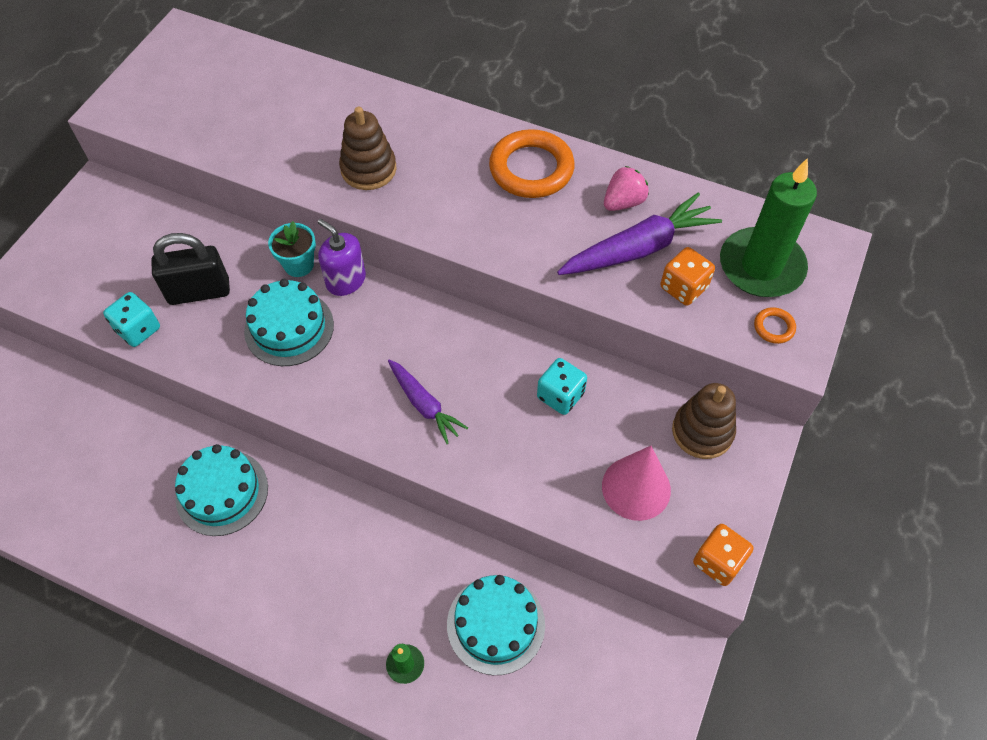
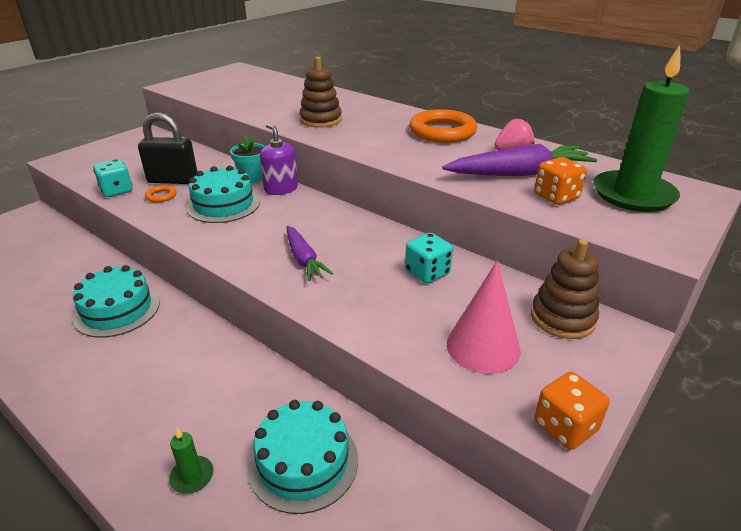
camera: 15 degrees right, 25 degrees down
(774, 327) = (644, 228): orange ring -> orange ring (161, 196)

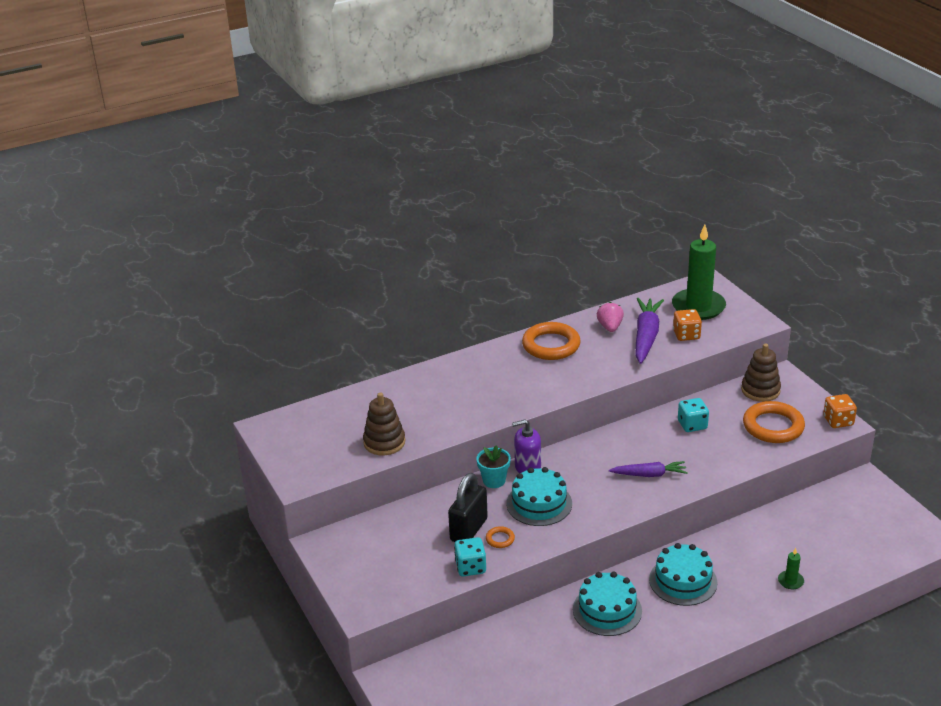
camera: 65 degrees left, 0 degrees up
(303, 462) = (795, 536): turquoise cake -> turquoise cake (683, 581)
(320, 120) = (482, 400): brown stacking toy -> brown stacking toy (384, 442)
(483, 347) = (773, 426): pink cone -> orange ring

